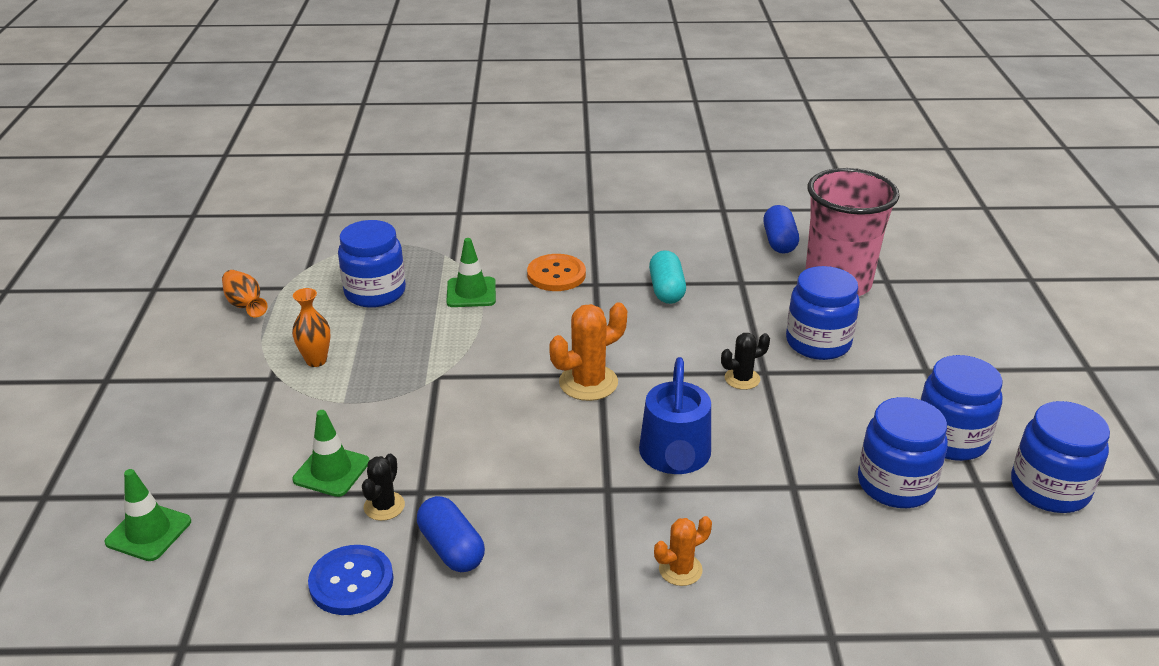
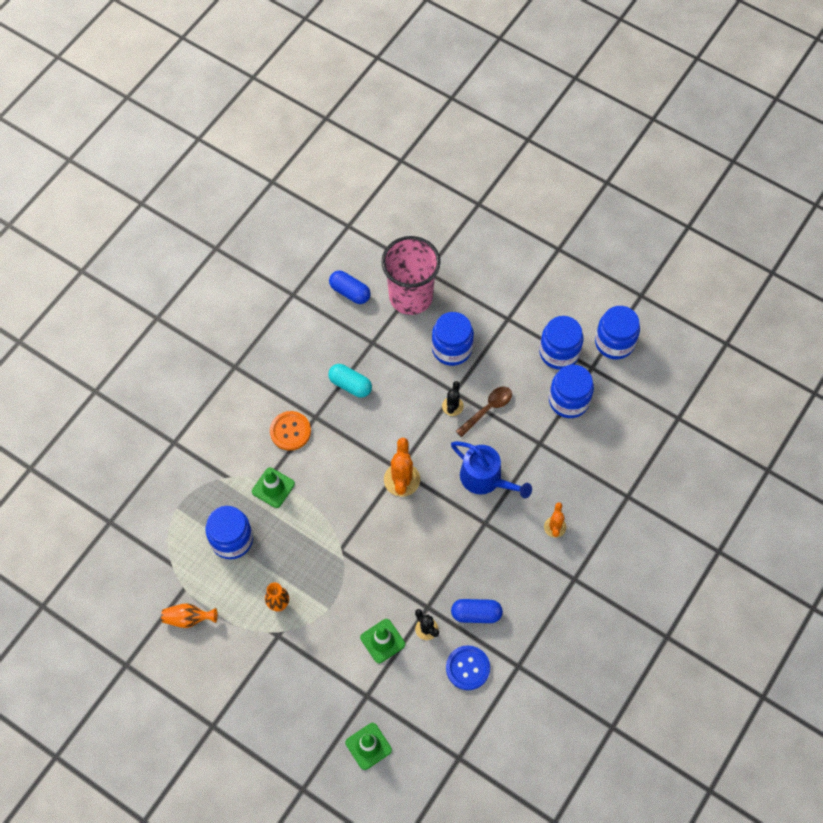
camera: 55 degrees left, 30 degrees up
(777, 411) = (487, 409): none -> brown spoon

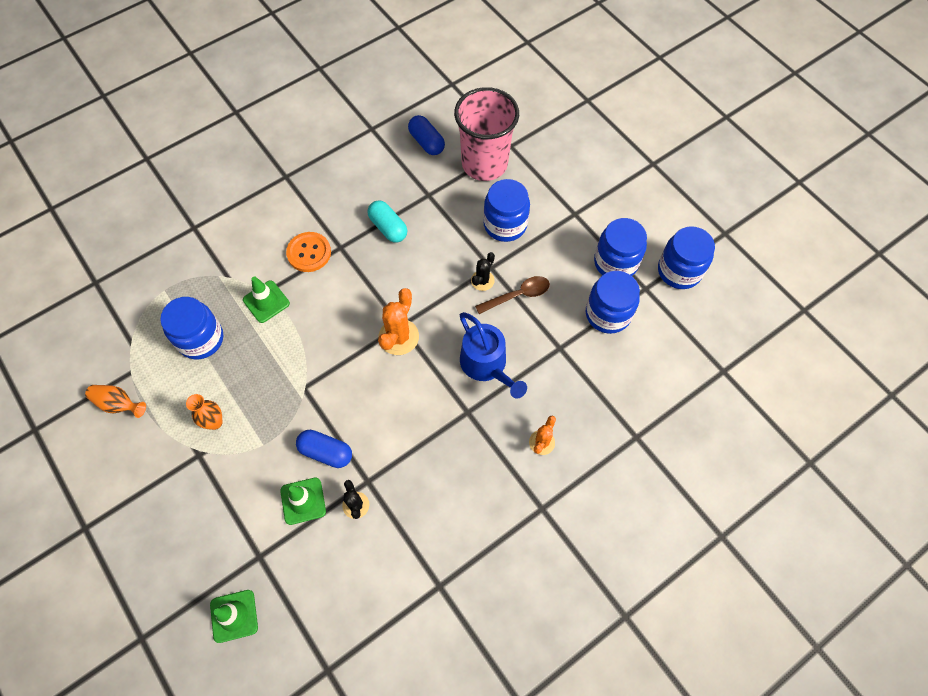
camera: 20 degrees right, 0 degrees up
(467, 668) = (381, 567): blue button -> none
(476, 614) = (416, 508): blue capsule -> blue capsule (326, 452)

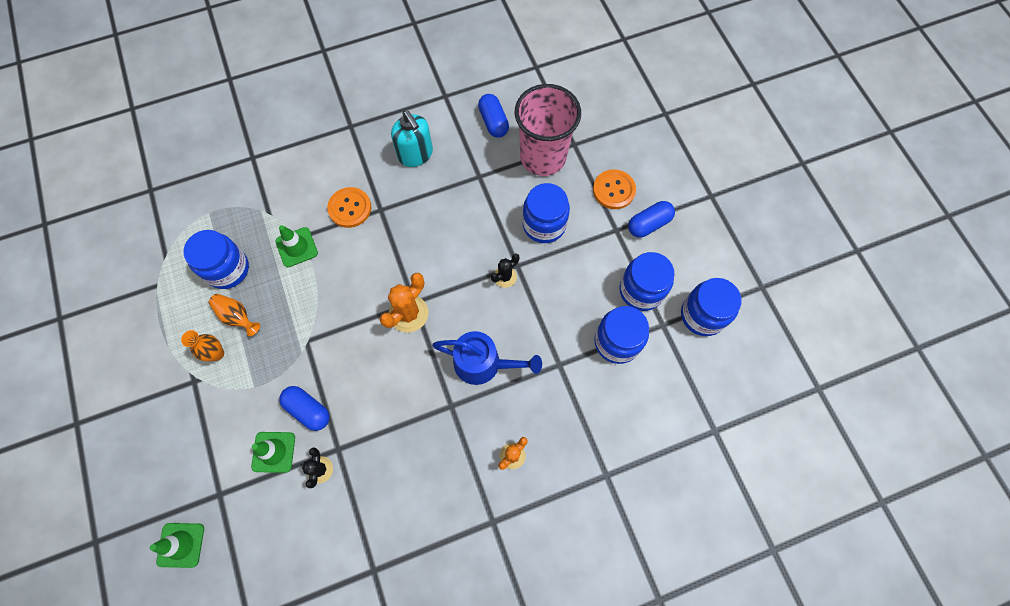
camera: 15 degrees right, 5 degrees up
(118, 404) = (138, 313): orange vase -> orange vase (237, 316)
(359, 188) = (415, 154): none -> turquoise soap dispenser
(388, 227) = (431, 201): turquoise capsule -> none
(486, 365) = (483, 363): blue watering can -> blue watering can turned 60 degrees counterclockwise
(517, 295) = (534, 300): brown spoon -> none
(561, 179) = (614, 190): none -> orange button
(603, 202) = (649, 224): none -> blue capsule

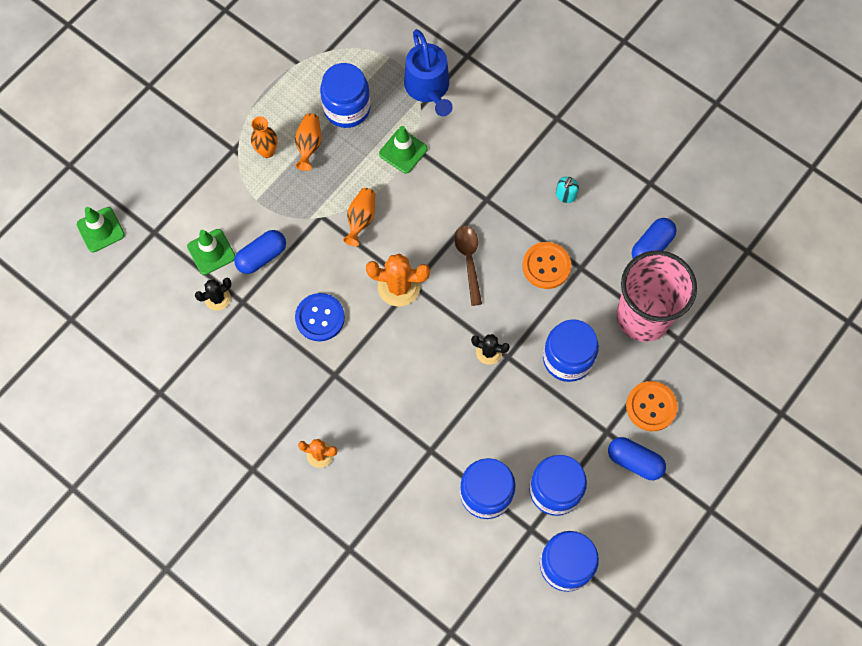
camera: 60 degrees right, 0 degrees up
(308, 410) = (262, 256): blue capsule -> blue capsule turned 45 degrees clockwise
(331, 311) = (361, 219): none -> orange vase
(350, 208) = (470, 172): orange button -> orange button (546, 266)
(394, 391) = (320, 318): none -> blue button
(415, 154) = (565, 195): turquoise soap dispenser -> turquoise soap dispenser, size x0.50
(422, 250) = (469, 261): none -> brown spoon
(483, 363) = (391, 380): blue watering can -> blue watering can (428, 87)

